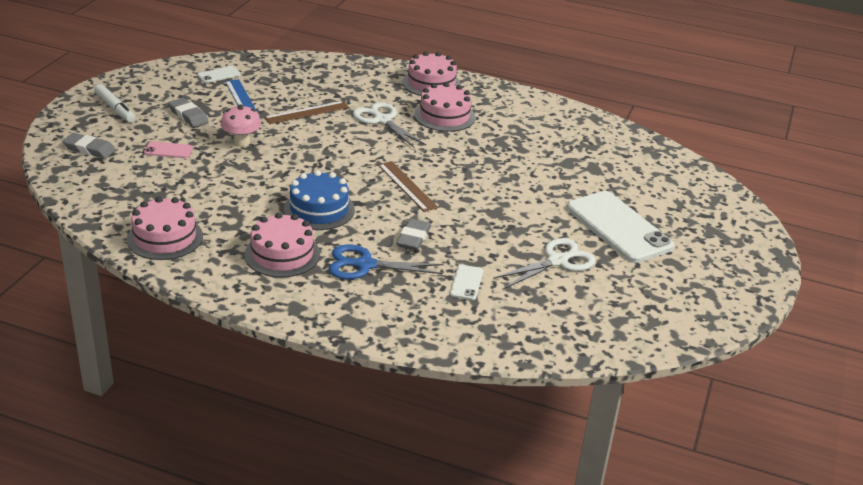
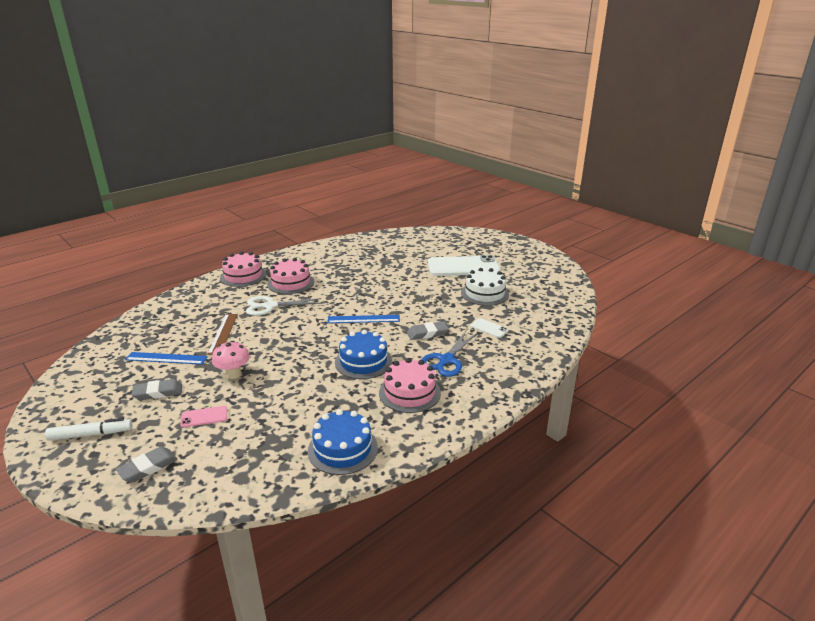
camera: 60 degrees left, 5 degrees down
(165, 238) = (342, 449): pink cake -> blue cake
(168, 150) = (204, 417): pink phone -> pink phone turned 45 degrees clockwise
(219, 75) = (109, 360): white phone -> none
(407, 186) = (363, 319): brown ruler -> blue ruler
(413, 238) = (427, 333): grey eraser -> grey eraser turned 60 degrees counterclockwise
(557, 261) = (484, 293): white scissors -> white cake

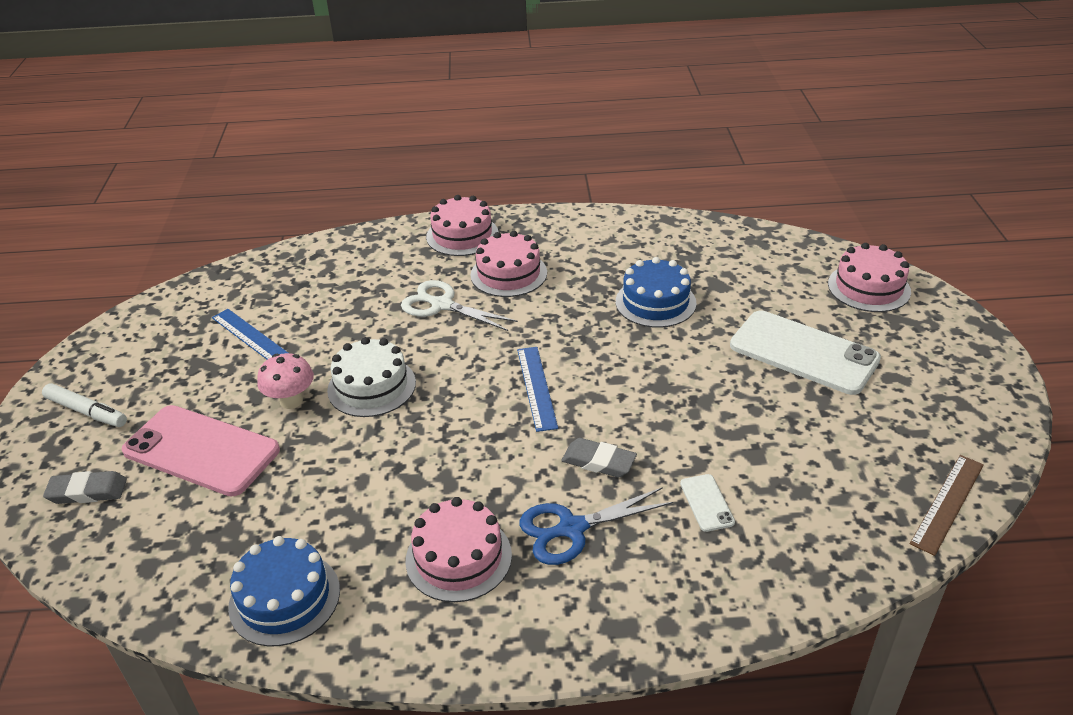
camera: 40 degrees right, 10 degrees up
(158, 392) = (195, 386): grey eraser -> none
(204, 417) = (201, 451): pink phone -> pink phone, size x2.33
(223, 333) = (344, 327): brown ruler -> brown ruler (948, 503)
(363, 319) = (537, 387): blue ruler -> blue ruler turned 45 degrees clockwise
(363, 362) = (457, 466): blue cake -> blue cake (655, 302)
(461, 238) = (868, 287): none -> pink cake
(484, 293) = (779, 427): white cake -> white cake (371, 386)

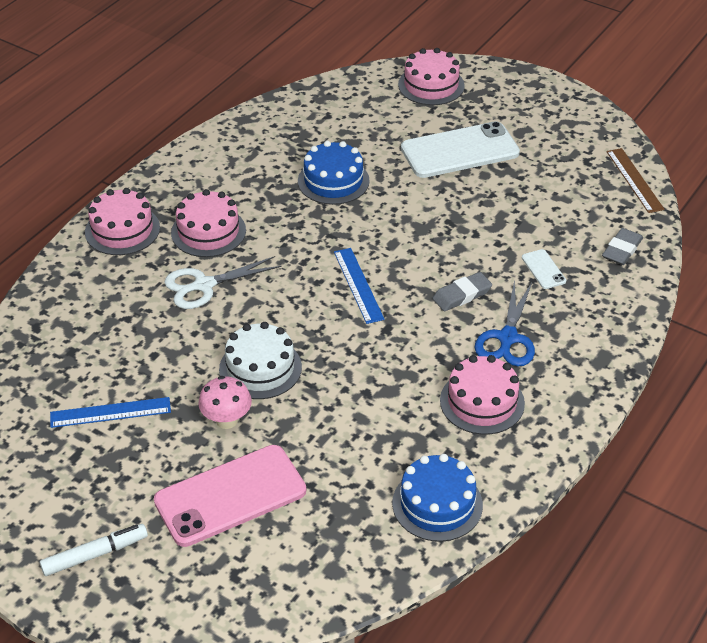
camera: 55 degrees left, 5 degrees up
(87, 491) = (207, 583): grey eraser -> grey eraser (622, 250)
(537, 387) = (358, 285): blue ruler -> blue ruler turned 45 degrees clockwise
(707, 503) = (543, 269): white phone -> white phone turned 45 degrees clockwise

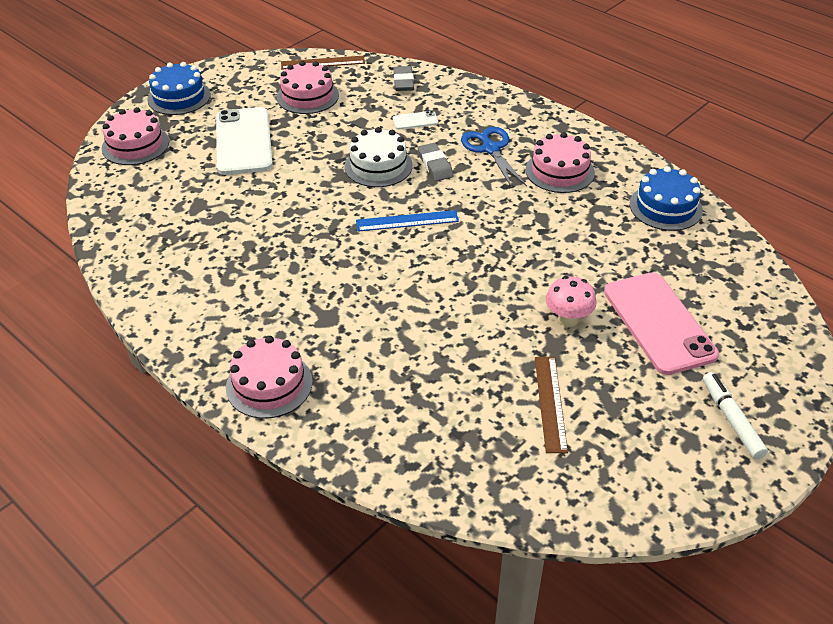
camera: 80 degrees left, 0 degrees up
(110, 412) = (550, 403): blue ruler -> brown ruler
(204, 285) = (379, 323): white scissors -> none
(208, 231) = (297, 315): pink cake -> pink cake (307, 96)
(260, 368) = (503, 292): white cake -> white cake (378, 166)
(333, 181) = (253, 221): blue cake -> blue cake (179, 97)
(507, 338) = (490, 149): blue scissors -> blue scissors turned 135 degrees counterclockwise
(622, 250) = (403, 82): grey eraser -> grey eraser turned 45 degrees clockwise

